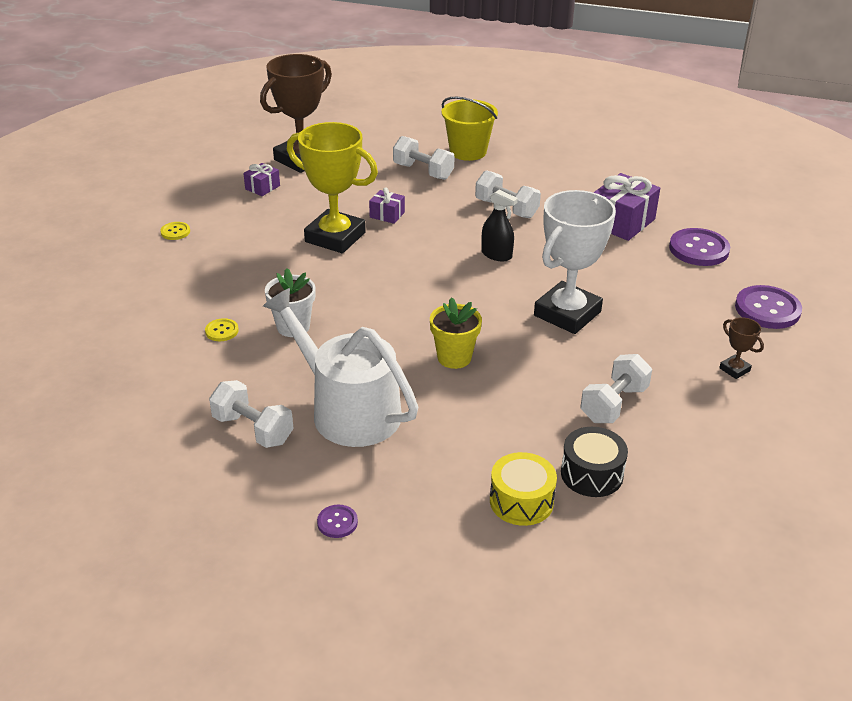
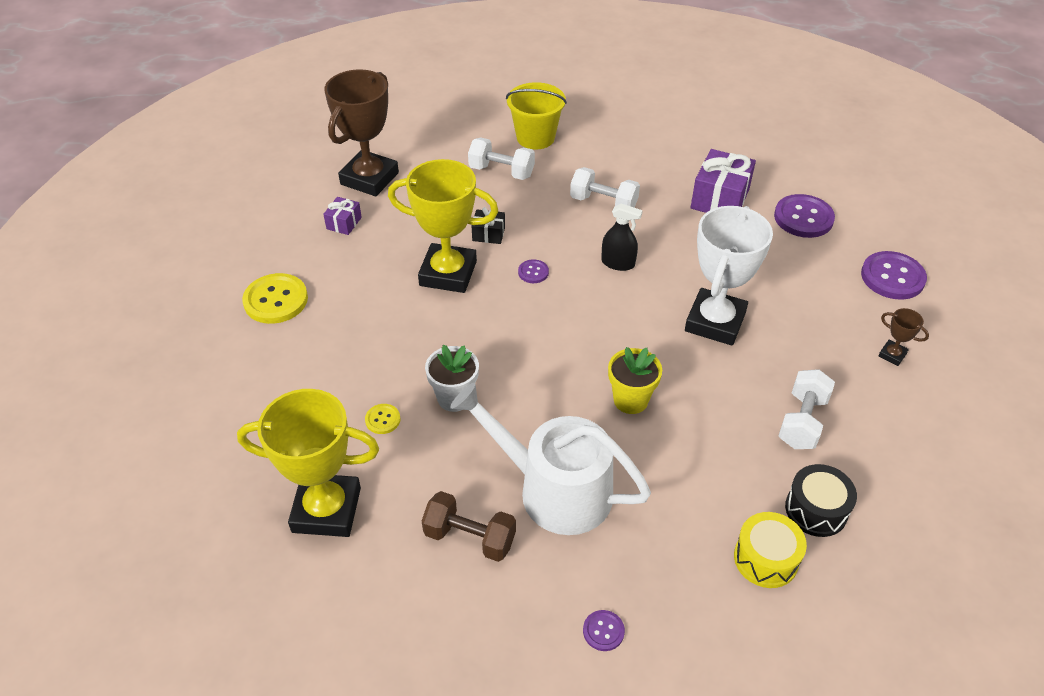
camera: 15 degrees left, 10 degrees up
(140, 385) = (326, 510): none -> yellow trophy
(175, 232) = (276, 300): yellow button -> yellow button, size x2.01
(253, 429) = (470, 538): white dumbbell -> brown dumbbell
(387, 215) = (488, 234): purple gift -> black gift
(413, 249) = (533, 272): none -> purple button

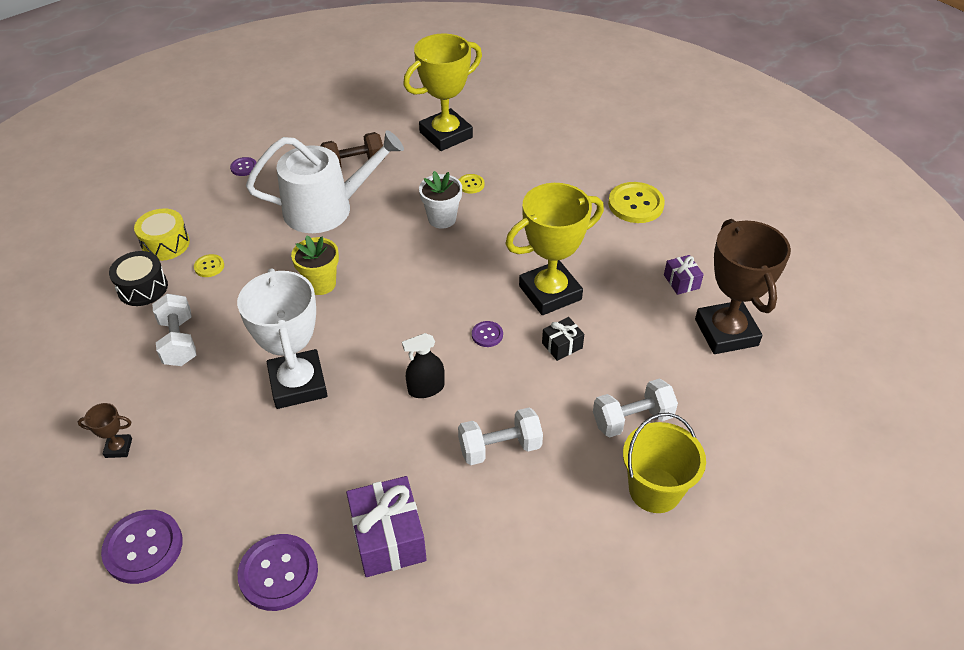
camera: 140 degrees right, 0 degrees up
(730, 493) = (209, 266): none -> yellow button

